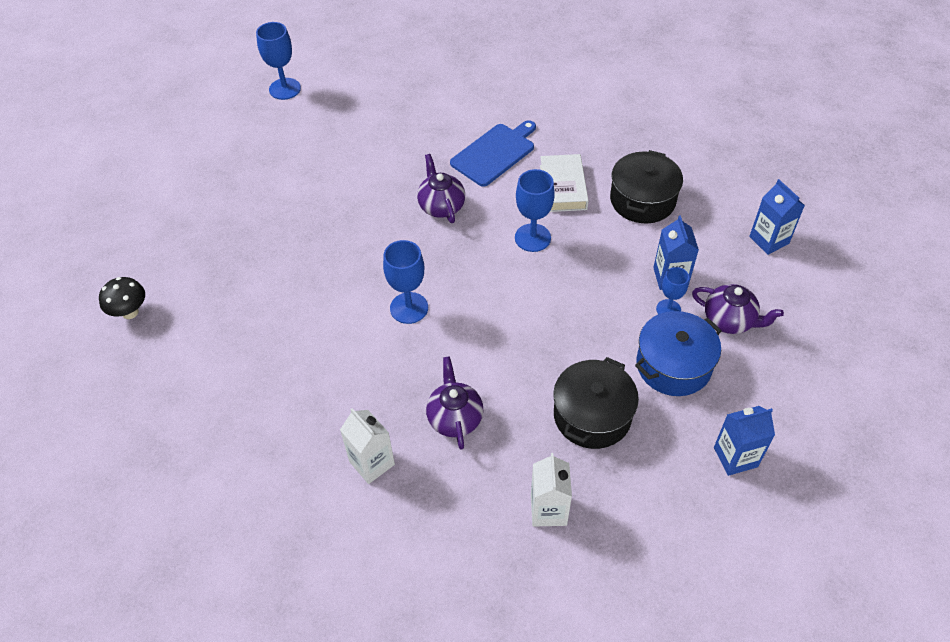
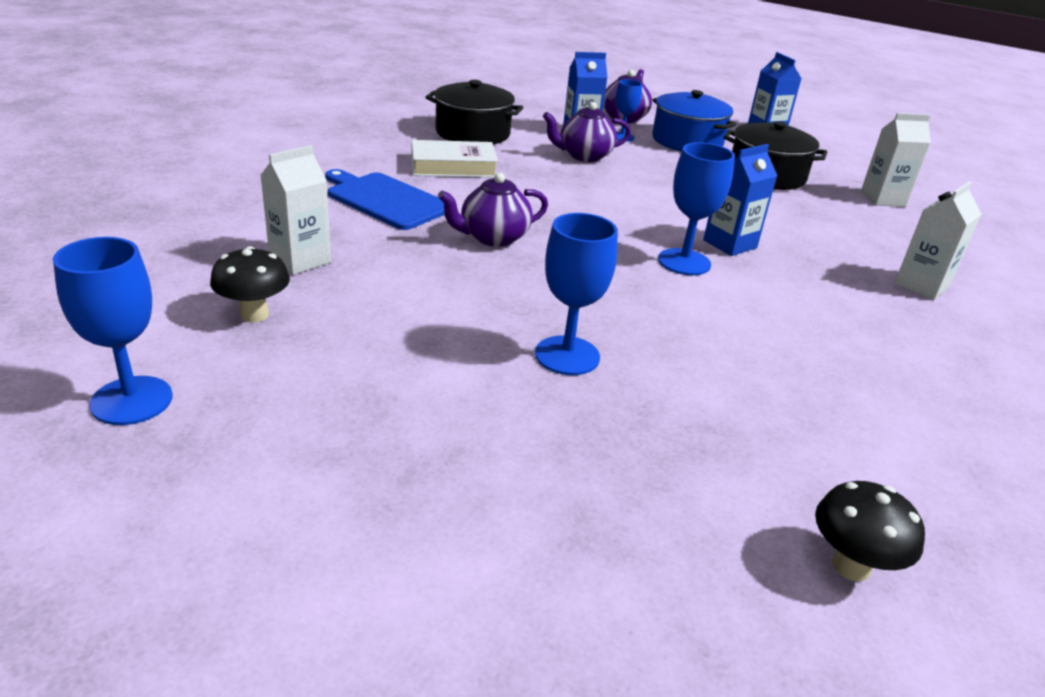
camera: 100 degrees left, 20 degrees down
(350, 113) = (254, 314): none -> black mushroom
(408, 123) = (300, 260): none -> white carton
(455, 418) = (822, 238): purple teapot -> purple teapot (584, 156)
(532, 238) = (541, 186): blue goblet -> blue goblet (567, 355)
(769, 240) = (522, 95): blue carton -> blue carton (730, 244)

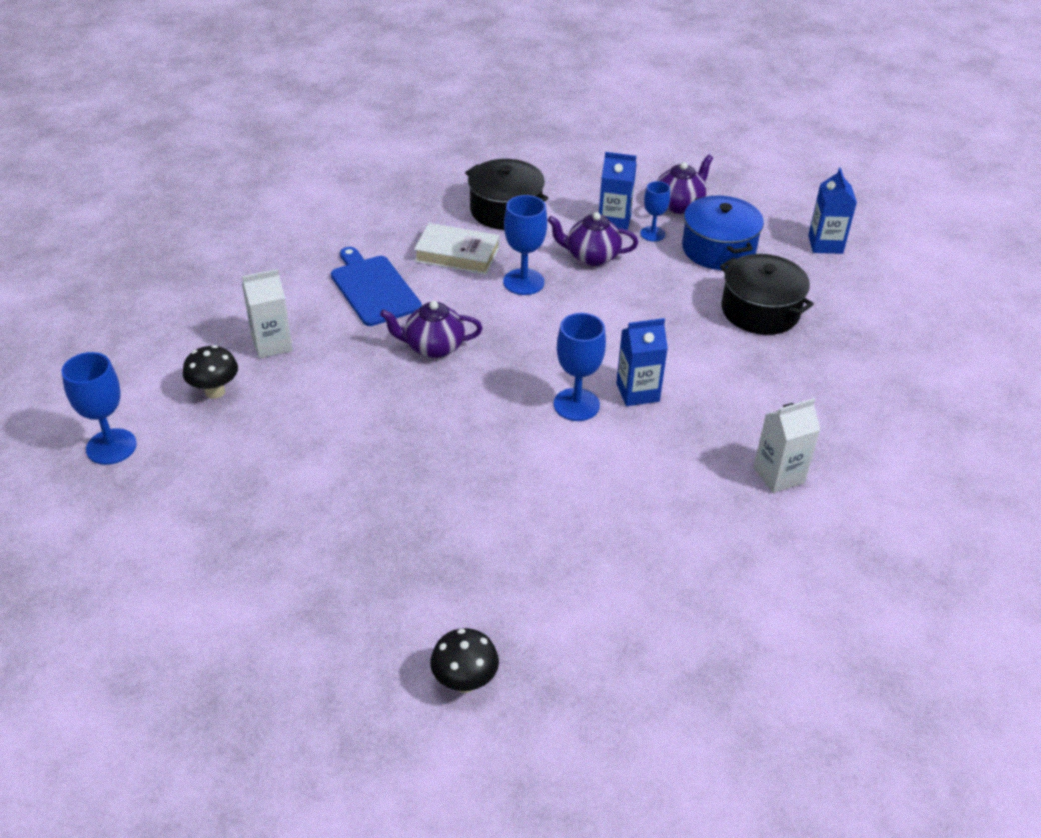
camera: 25 degrees right, 10 degrees up
(567, 355) = (406, 476): blue goblet -> blue goblet (523, 282)
(882, 199) = (858, 363): white carton -> none

